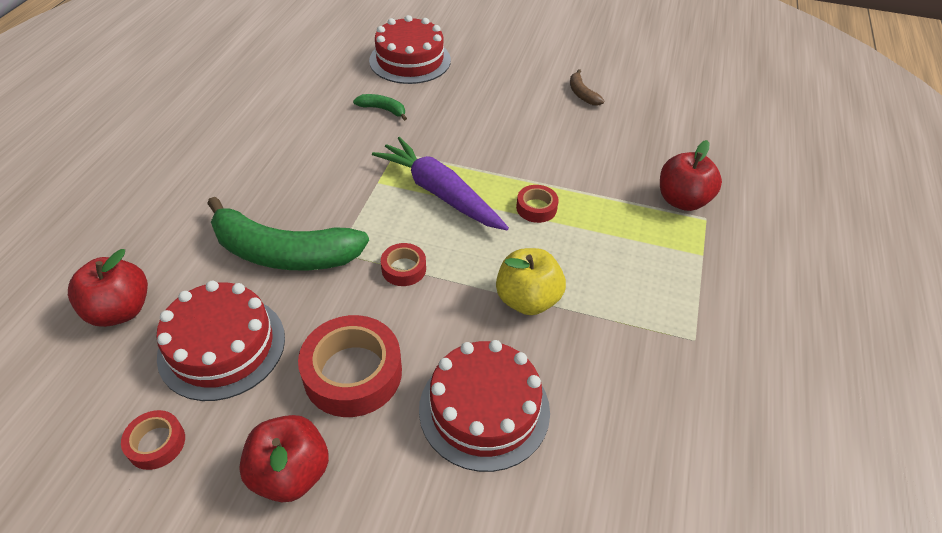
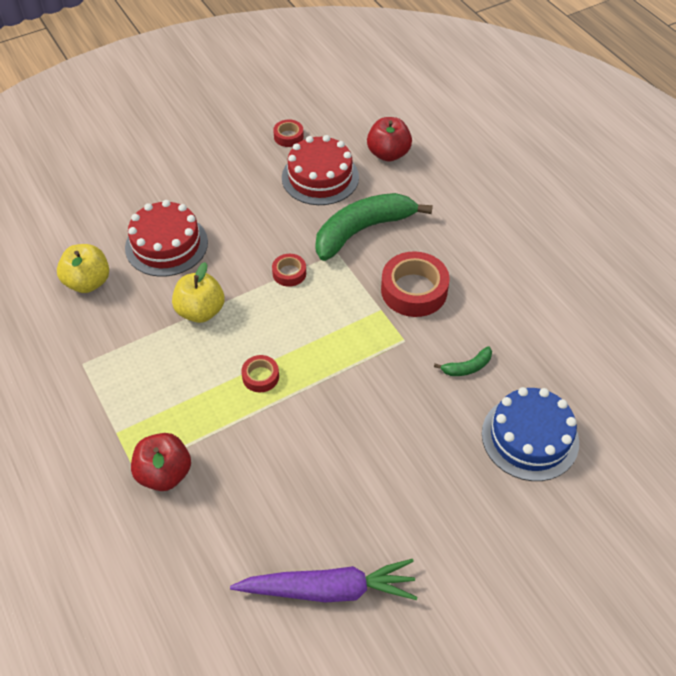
camera: 135 degrees right, 5 degrees up
(291, 473) = (222, 167): red apple -> none
(353, 373) = (246, 212): red tape -> red tape (414, 290)
(410, 60) = (530, 437): red cake -> blue cake
(440, 193) = (334, 335): purple carrot -> purple carrot (328, 589)
(582, 94) = (350, 533): brown banana -> none
(620, 436) = (88, 282): none -> yellow apple

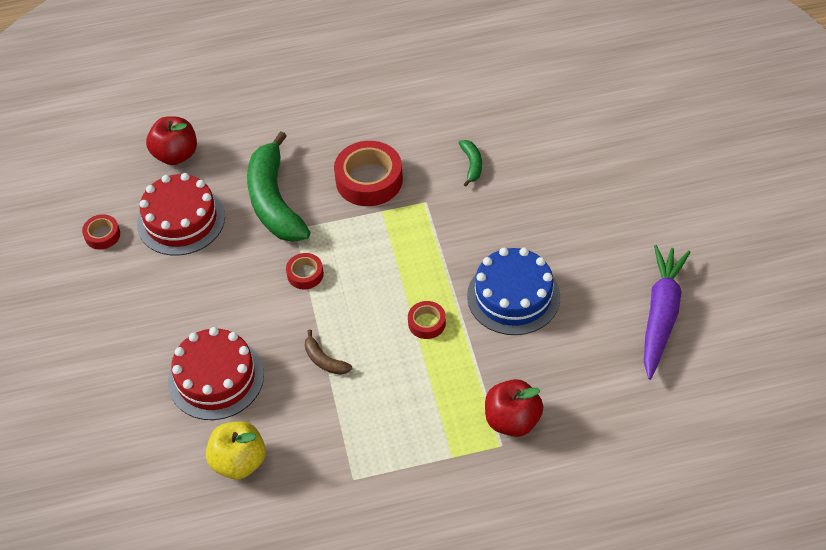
camera: 70 degrees left, 0 degrees up
(200, 311) = (324, 360): yellow apple -> brown banana
(530, 437) = (557, 143): blue cake -> blue cake (513, 296)

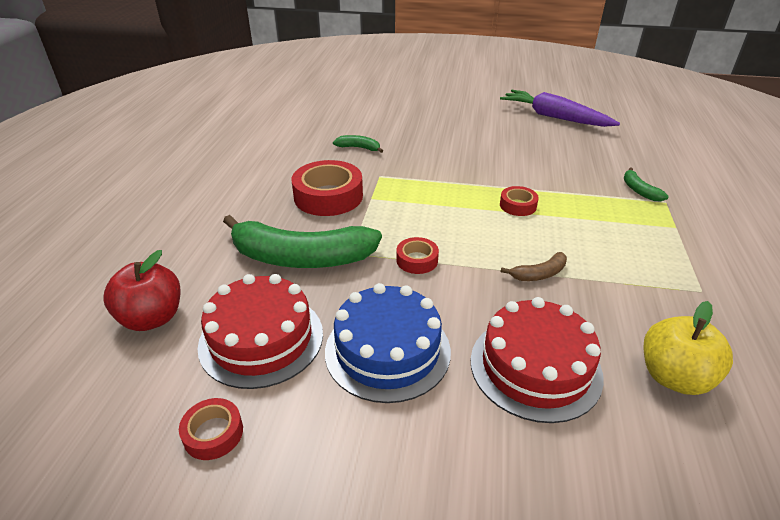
camera: 70 degrees left, 15 degrees down
(512, 420) = (639, 190): red apple -> green banana
(513, 296) = (509, 162): blue cake -> blue cake (387, 350)

